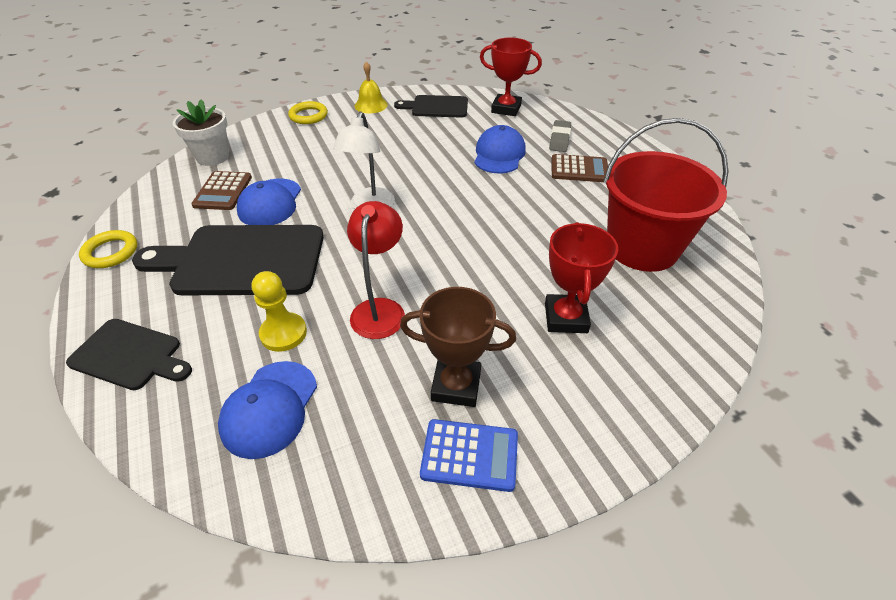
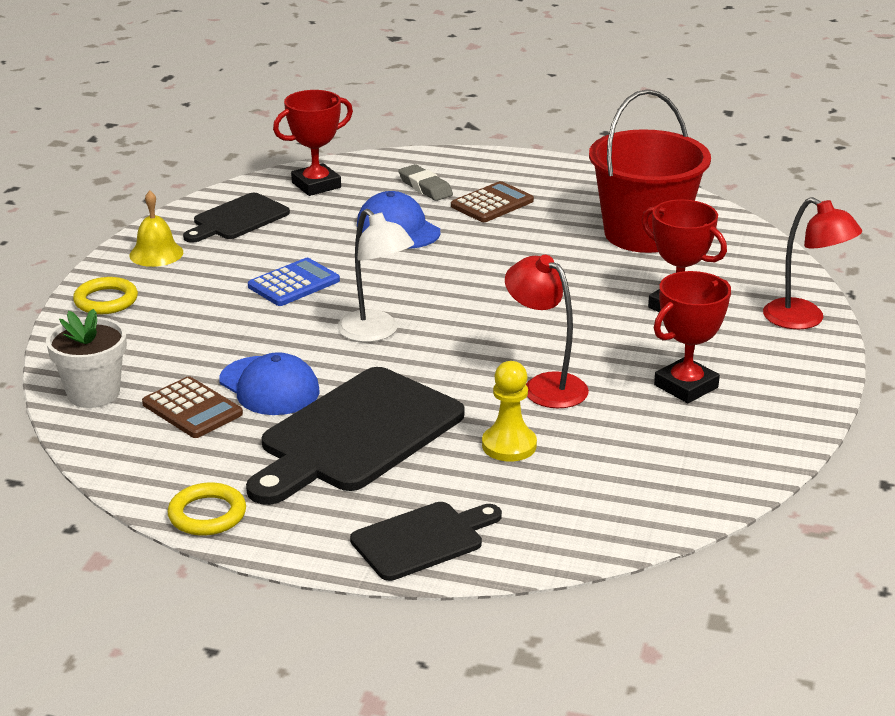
camera: 50 degrees left, 15 degrees down
(270, 408) = (598, 481): blue cap -> none
(456, 385) = (686, 386): brown trophy -> red trophy
(469, 455) = (760, 409): blue calculator -> blue calculator (294, 283)
(647, 406) = (804, 320): none -> red lamp

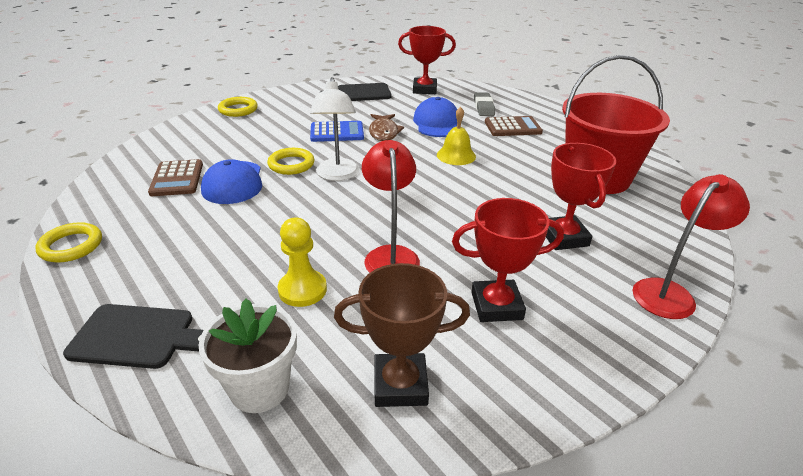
camera: 35 degrees right, 5 degrees up
(93, 393) = (152, 151): white flower pot -> white flower pot (259, 388)
(156, 253) = (296, 96): yellow bell -> yellow bell (456, 155)
(302, 341) = (291, 164): none -> yellow ring
(351, 263) = (384, 132): none -> brown fish
(356, 435) = (227, 234): black cutting board -> none
(681, 469) = (400, 385): none -> brown trophy
(804, 320) = (670, 293): red lamp -> red lamp turned 120 degrees counterclockwise

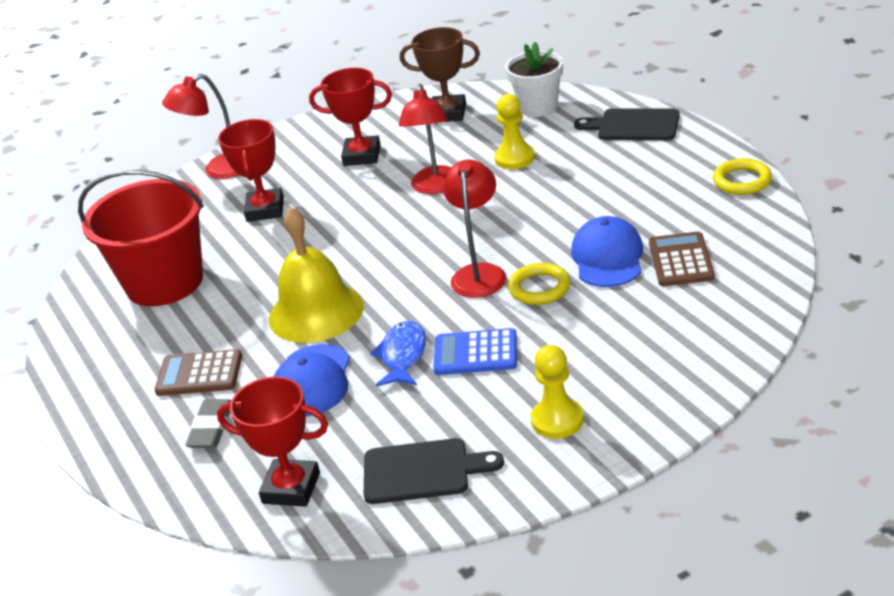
camera: 165 degrees left, 0 degrees up
(238, 110) = (651, 409): yellow ring -> none
(290, 107) = (557, 420): none -> yellow pawn
(337, 175) = (479, 273): white lamp -> red lamp
(384, 132) = (403, 356): brown fish -> blue fish
(456, 155) = (316, 312): yellow bell -> yellow bell, size x1.77

